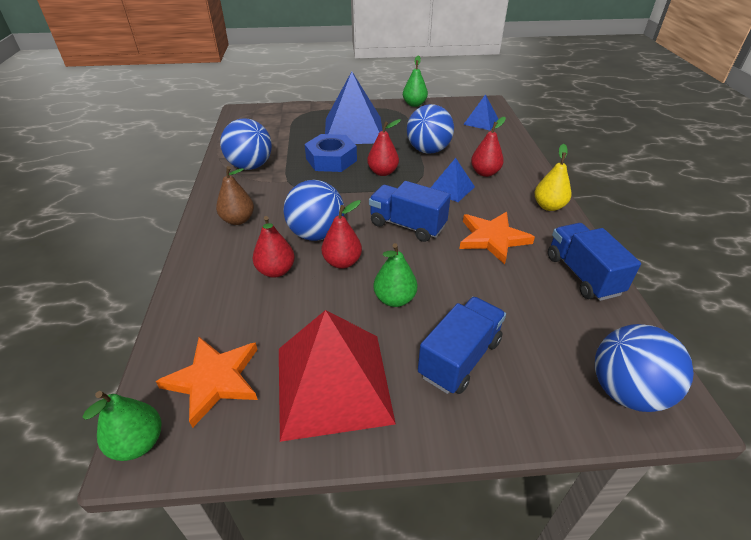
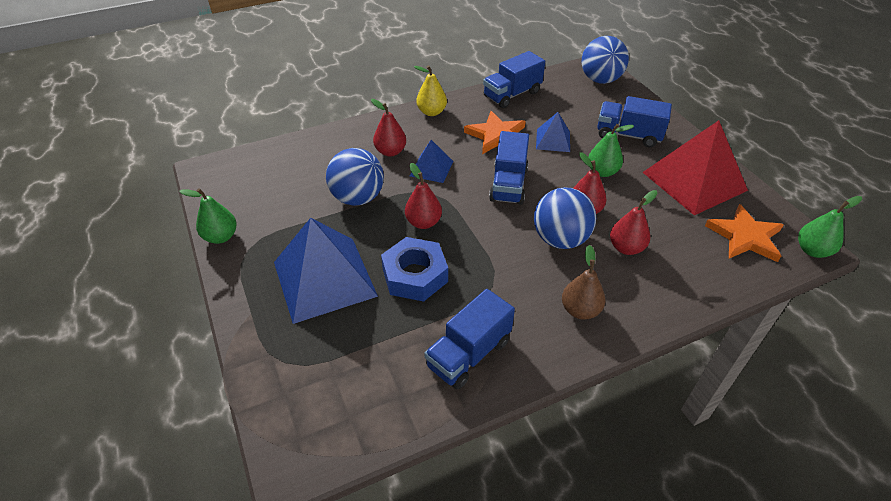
camera: 110 degrees left, 5 degrees up
(250, 166) = (468, 354): blue ball -> blue truck
(481, 122) = (267, 168): blue pyramid -> blue pyramid (553, 140)

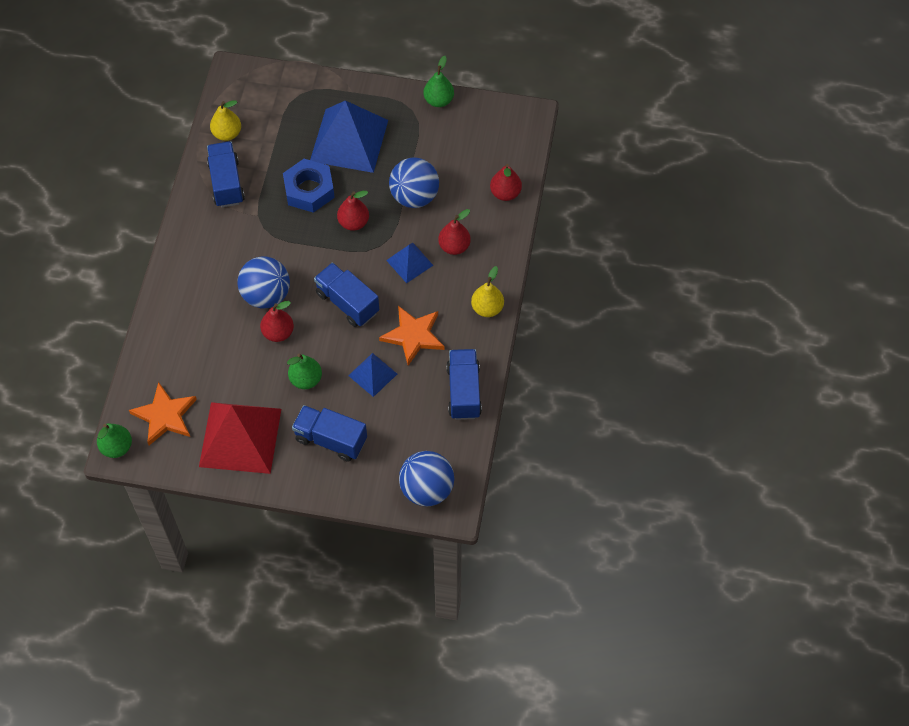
camera: 125 degrees right, 15 degrees up
(399, 401) = (227, 133): none -> yellow pear
(580, 310) = (203, 261): brown pear -> none
(626, 248) = (223, 329): red pear -> red pear (505, 193)
(628, 135) = (331, 439): blue truck -> blue truck turned 120 degrees counterclockwise

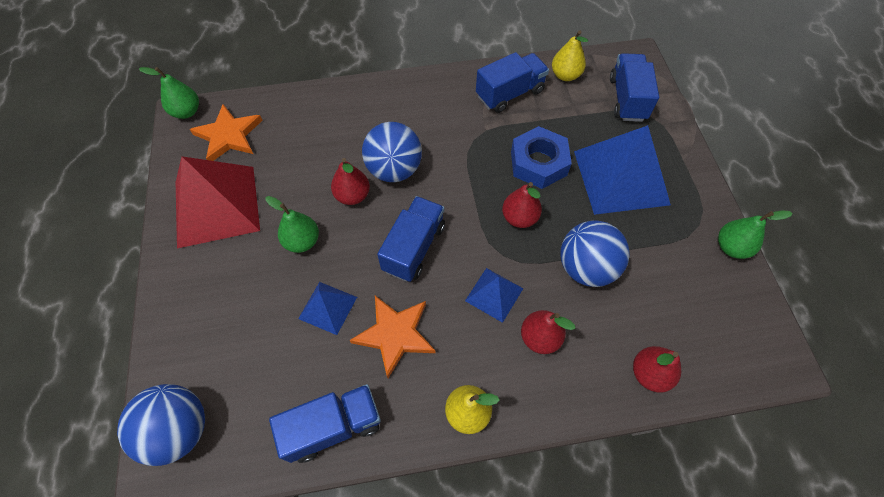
camera: 70 degrees right, 0 degrees up
(331, 439) = (230, 293): blue truck -> blue truck (627, 99)

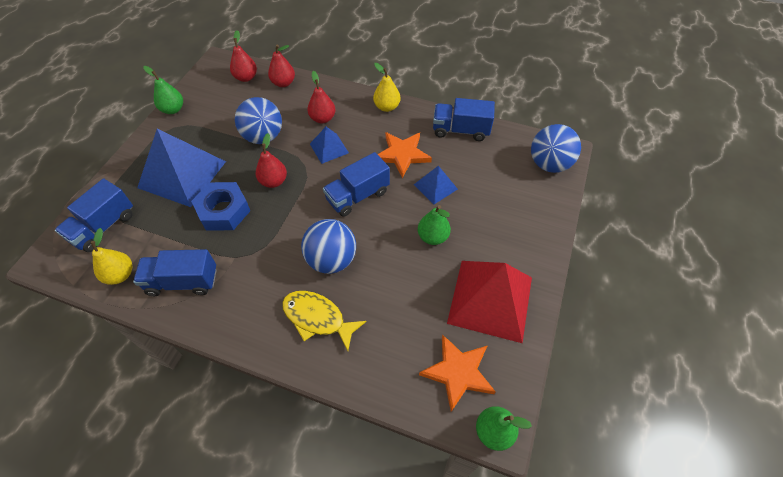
camera: 150 degrees left, 5 degrees down
(352, 196) = (377, 254): red pear -> red pear (246, 77)
(372, 120) = (317, 318): none -> yellow fish

